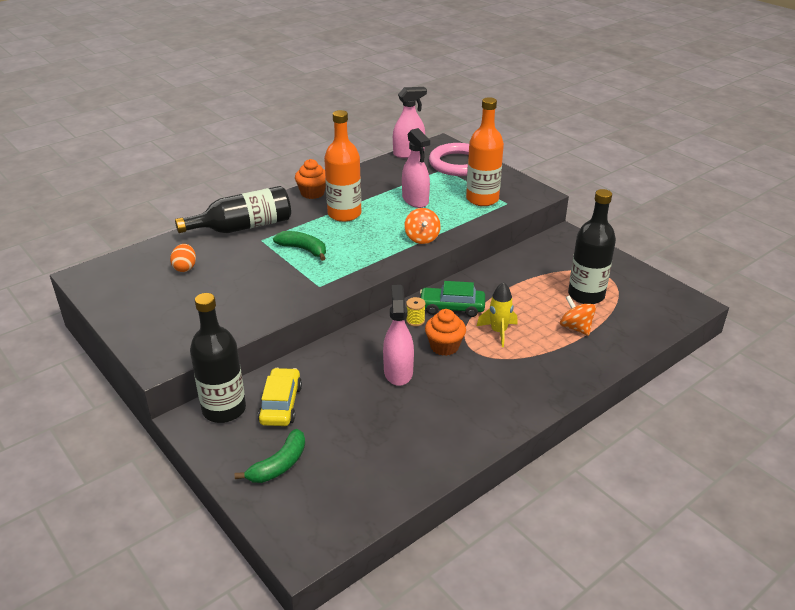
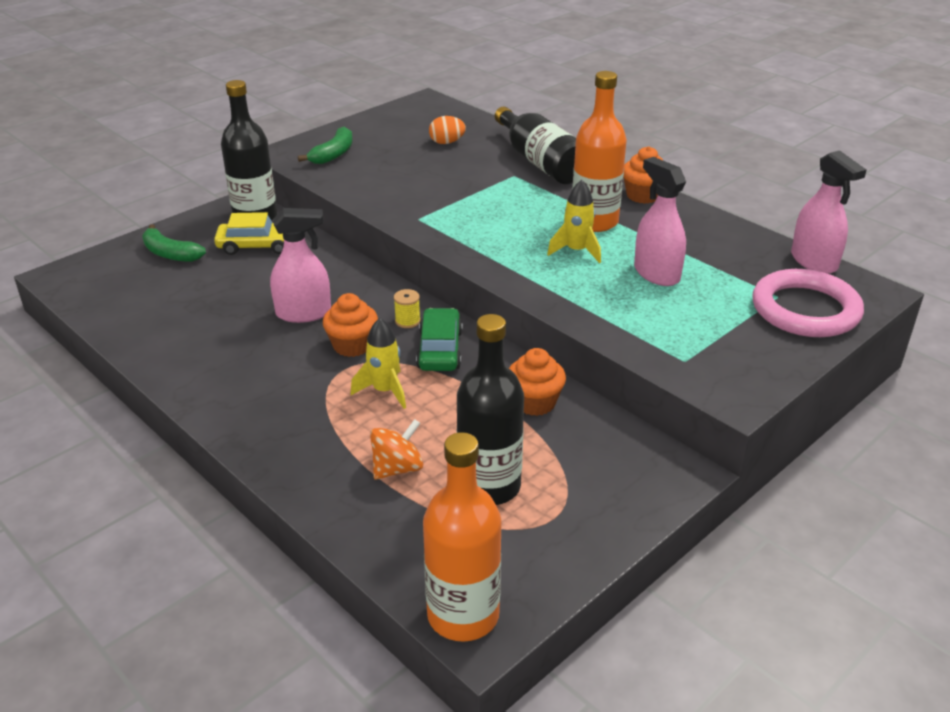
camera: 85 degrees right, 0 degrees up
(303, 249) = (497, 202): green banana -> green banana (333, 154)
(383, 224) = (576, 251): none -> yellow rocket
(415, 200) = (656, 273): pink spray bottle -> pink spray bottle turned 90 degrees clockwise
(422, 238) = (547, 283): orange spinning top -> none
(482, 199) = (687, 335): orange bottle -> orange bottle (463, 615)
(509, 274) = (534, 402): none -> orange cupcake

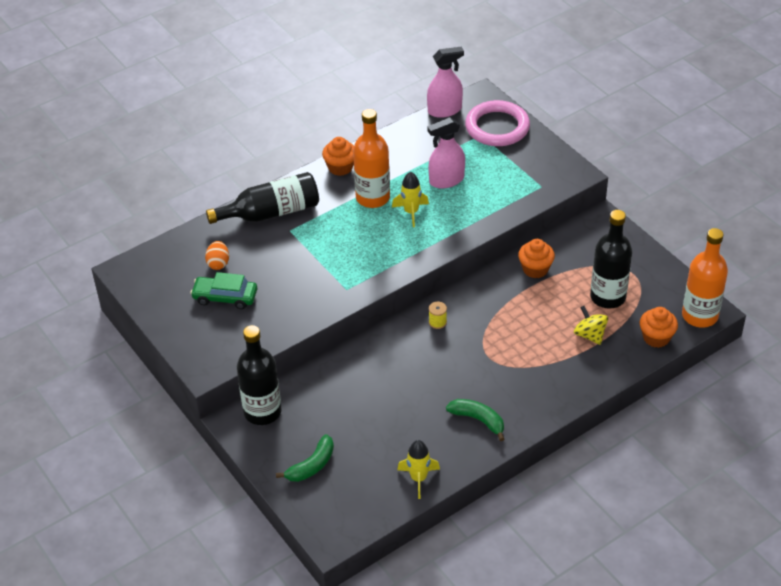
camera: 80 degrees left, 10 degrees up
(258, 246) = (312, 408): yellow car -> none
(303, 313) = (417, 378): pink spray bottle -> none
(333, 154) = (219, 336): green banana -> green banana (478, 420)
(352, 345) = (462, 352): orange cupcake -> orange cupcake (656, 338)
(384, 391) = (515, 337): yellow rocket -> yellow rocket (418, 479)
(397, 468) = (590, 335): orange spinning top -> yellow spinning top
(440, 350) = (474, 308): green car -> green car (225, 297)

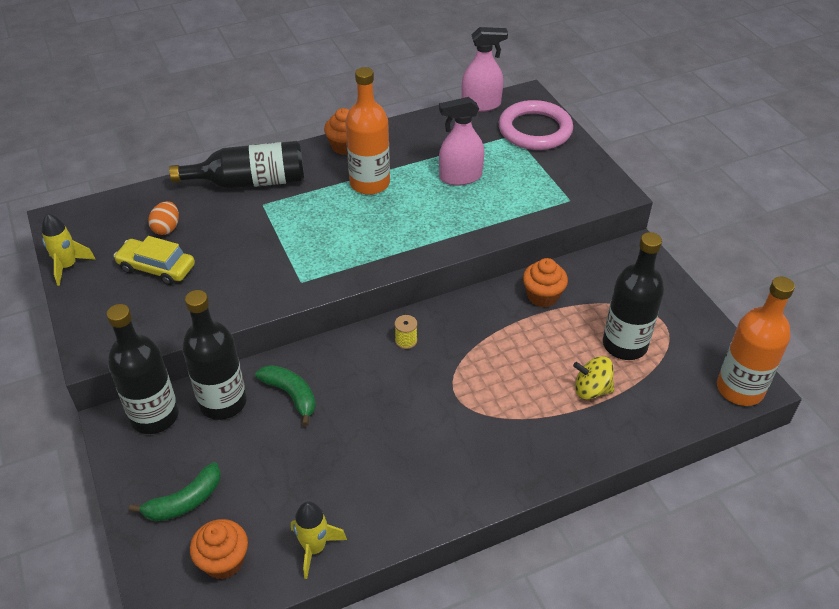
camera: 10 degrees right, 0 degrees up
(225, 297) = (157, 268): green car -> yellow car
(311, 392) = (223, 402): none -> black bottle
(411, 212) = (408, 206): yellow rocket -> yellow rocket (68, 266)
(478, 420) = (418, 478): green banana -> green banana (291, 395)
(590, 335) = (591, 389): yellow spinning top -> yellow spinning top turned 60 degrees counterclockwise
(656, 338) = (677, 408): orange cupcake -> orange cupcake (223, 561)

